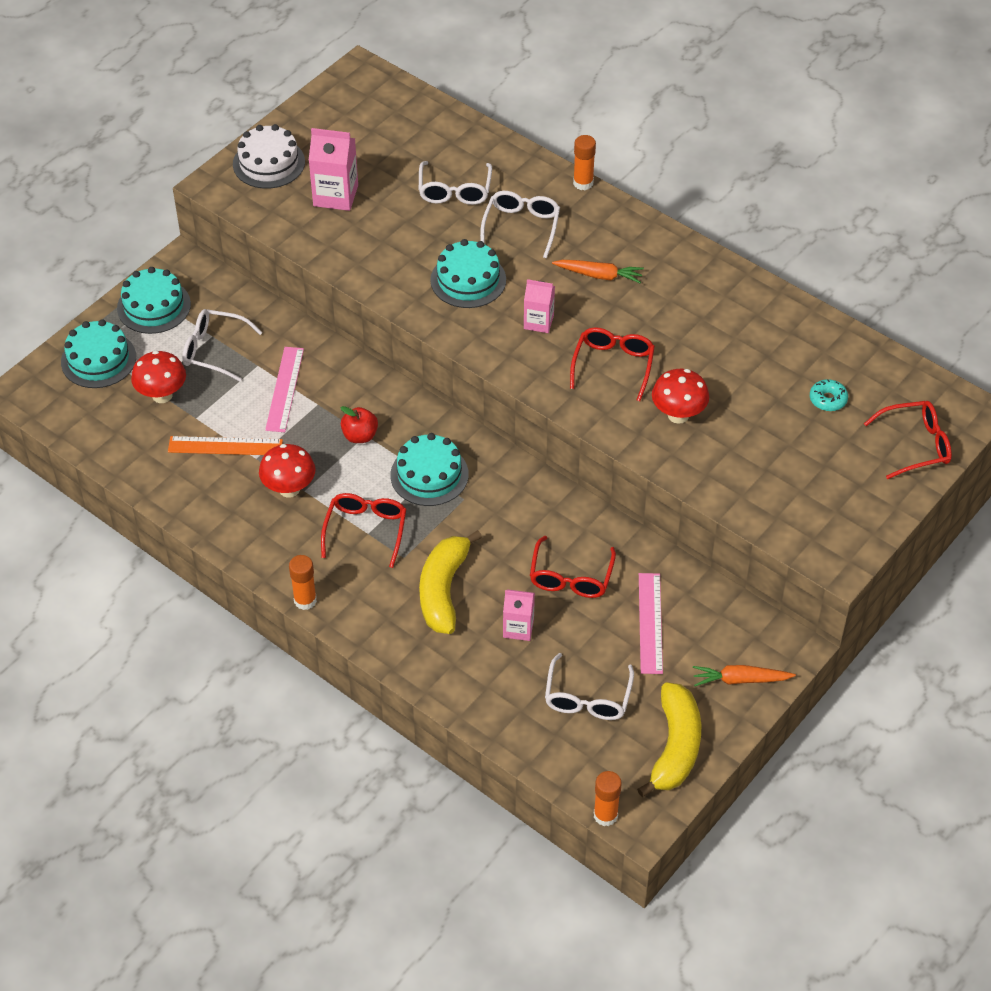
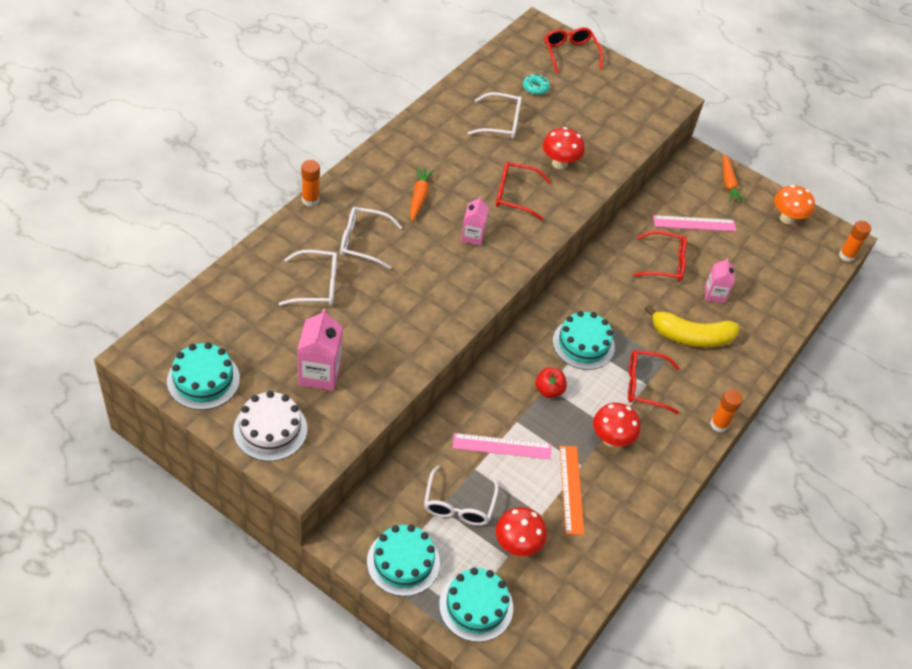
camera: 100 degrees left, 0 degrees up
(468, 280) = (427, 279): turquoise cake -> turquoise cake (203, 380)
(587, 697) = (761, 259): white glasses -> white glasses (500, 123)
(675, 747) = (787, 218): yellow banana -> orange mushroom

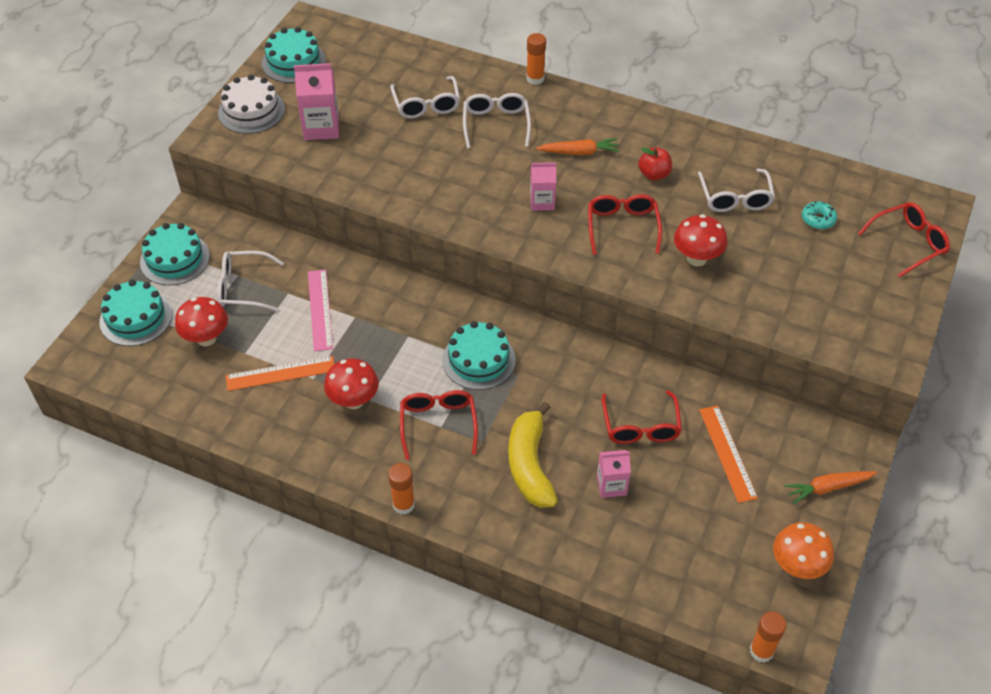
camera: 85 degrees right, 0 degrees up
(549, 390) = (403, 338): red apple -> red apple (654, 174)
(694, 223) = (727, 453): pink ruler -> orange ruler

